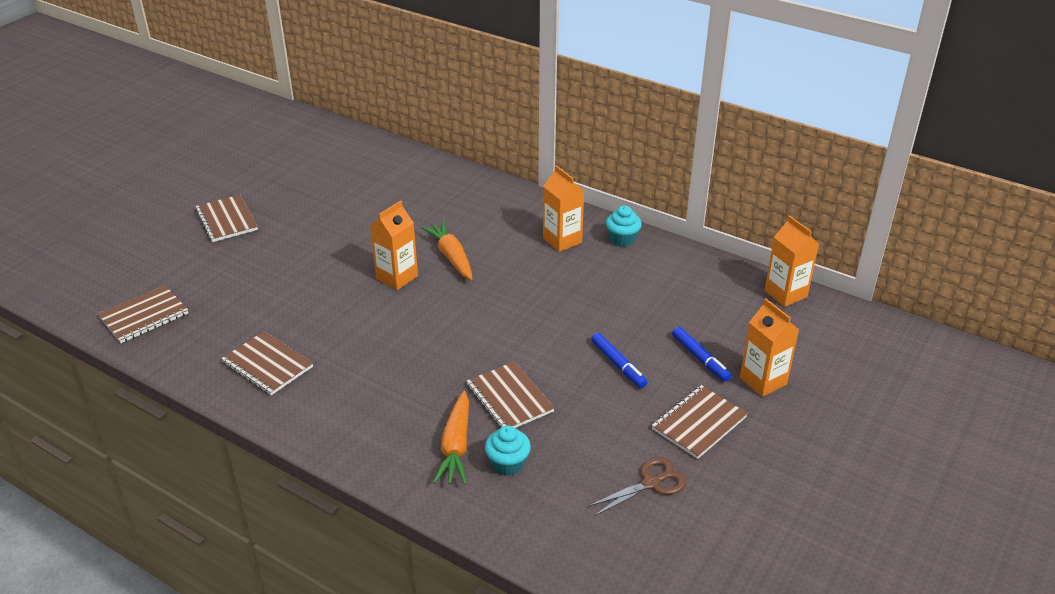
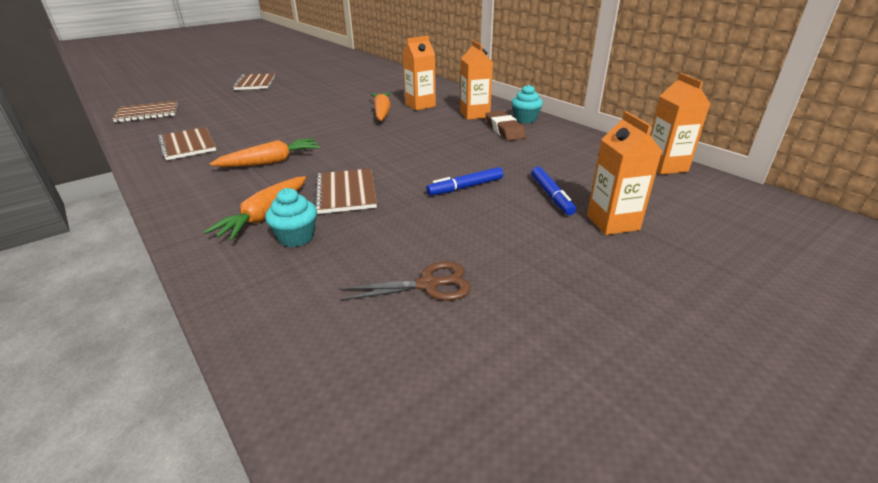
camera: 20 degrees right, 5 degrees down
(394, 371) = (271, 162): none -> orange carrot
(397, 277) = (332, 117): orange carton -> orange carton (420, 105)
(609, 263) = (504, 130): none -> brown eraser
(618, 365) = (465, 187): blue marker -> blue marker turned 75 degrees clockwise
(699, 423) = (519, 243): brown notebook -> none

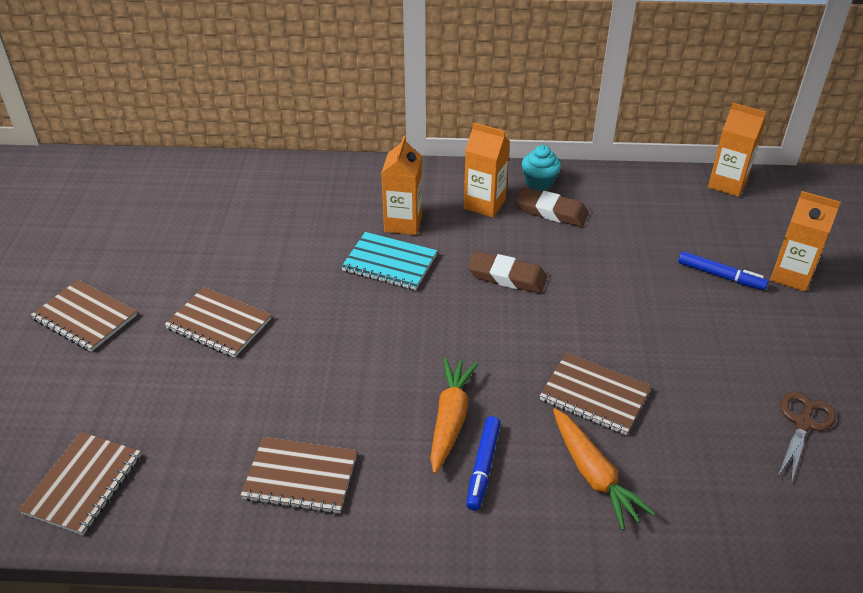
camera: 50 degrees left, 10 degrees up
(281, 100) = (219, 324): none -> brown notebook
(296, 237) = (661, 469): turquoise cupcake -> none
(382, 112) = (389, 263): orange carrot -> turquoise notebook
(420, 138) = (507, 277): none -> brown eraser
(465, 187) = (658, 313): blue marker -> blue marker (483, 467)

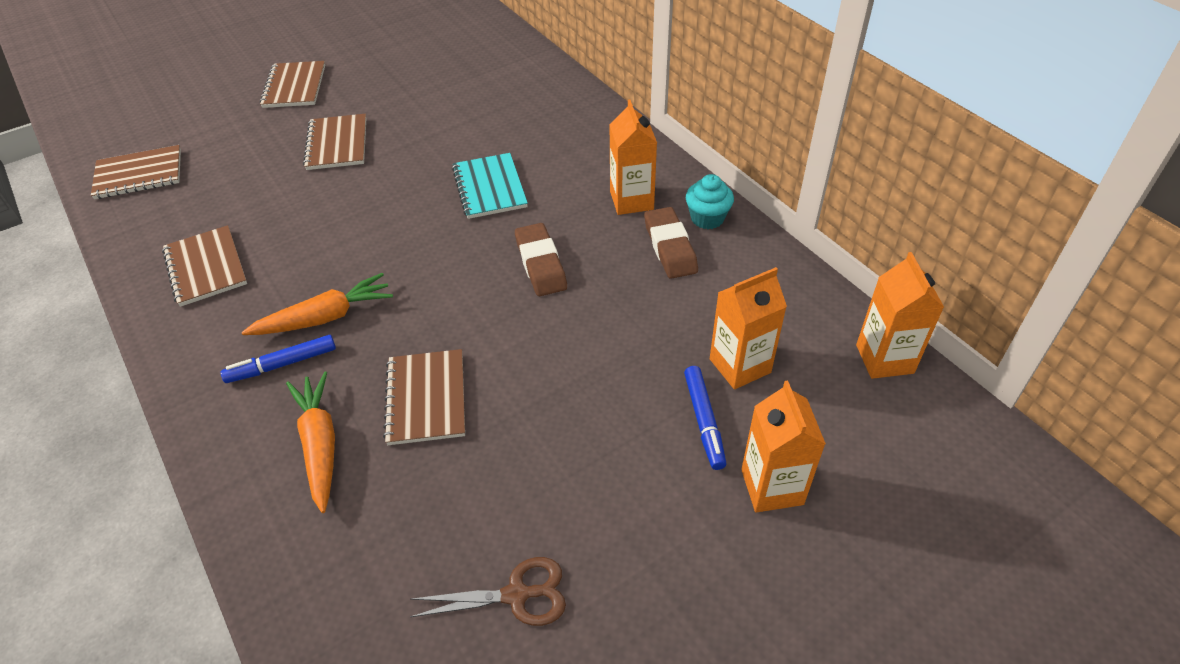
camera: 55 degrees right, 5 degrees up
(403, 223) = (550, 168): orange carton -> orange carton (740, 366)
(594, 475) = (320, 444): orange carrot -> orange carrot turned 135 degrees clockwise

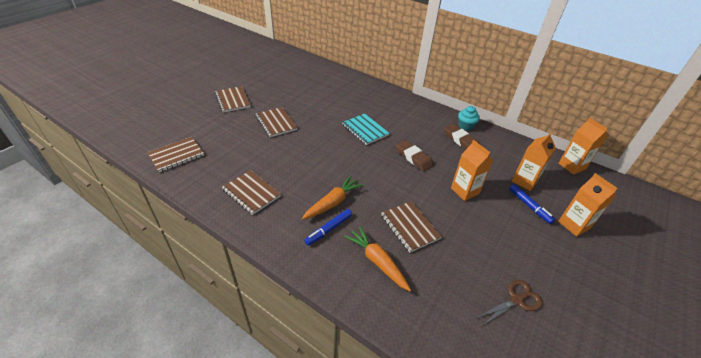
camera: 25 degrees left, 5 degrees down
(631, 200) = (430, 124): orange carton -> orange carton (464, 191)

